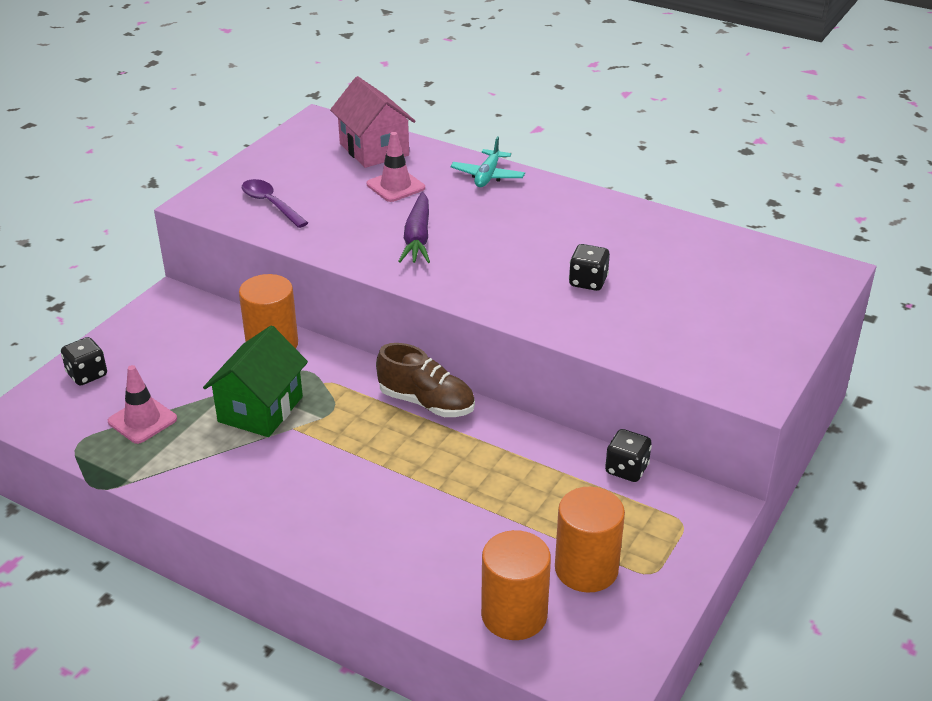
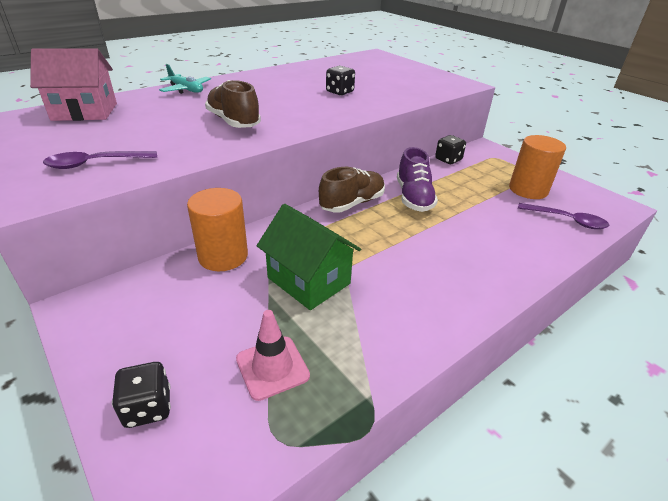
camera: 70 degrees left, 0 degrees up
(395, 186) = (152, 115): pink traffic cone -> none
(417, 238) = (233, 122): purple carrot -> brown shoe
(477, 452) = (413, 198): none -> purple shoe
(514, 615) = (567, 220): orange cylinder -> purple spoon

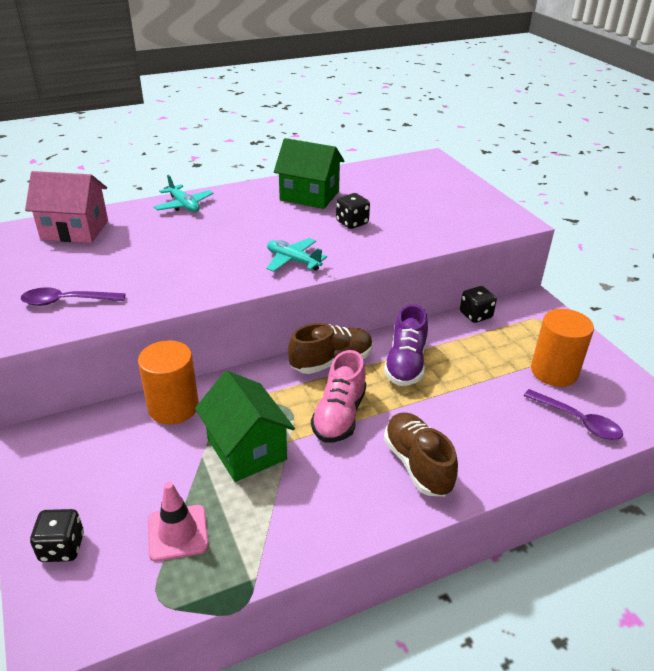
camera: 15 degrees right, 0 degrees up
(233, 122) = (215, 258): brown shoe -> brown shoe (417, 464)
(294, 78) = (309, 196): none -> green house
(305, 118) = (293, 261): none -> turquoise plane
(379, 242) = (339, 415): none -> pink shoe

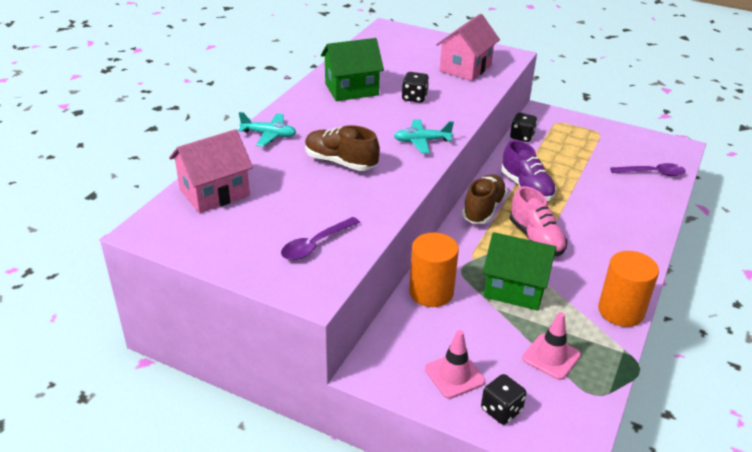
camera: 40 degrees left, 0 degrees up
(78, 489) = (454, 375): none -> pink traffic cone
(417, 464) = (613, 241): brown shoe -> brown shoe (340, 162)
(447, 216) = (465, 68): none -> pink house
(554, 371) = (606, 151): orange cylinder -> orange cylinder (621, 311)

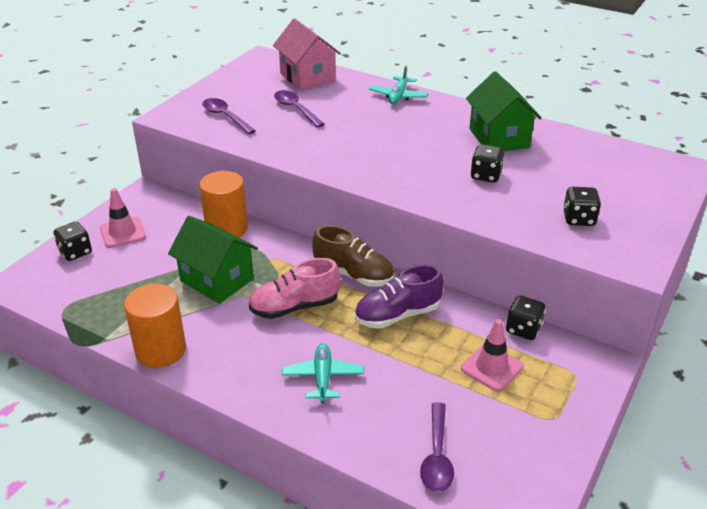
camera: 95 degrees right, 0 degrees up
(297, 196) = (296, 109): none -> purple spoon
(340, 162) = (348, 129): brown shoe -> none
(421, 141) = (386, 174): turquoise plane -> turquoise plane (323, 377)
(465, 68) = (578, 219): pink house -> black dice
(515, 289) = (217, 280): green house -> green house turned 75 degrees counterclockwise
(551, 357) = (119, 289): pink traffic cone -> pink traffic cone (491, 367)

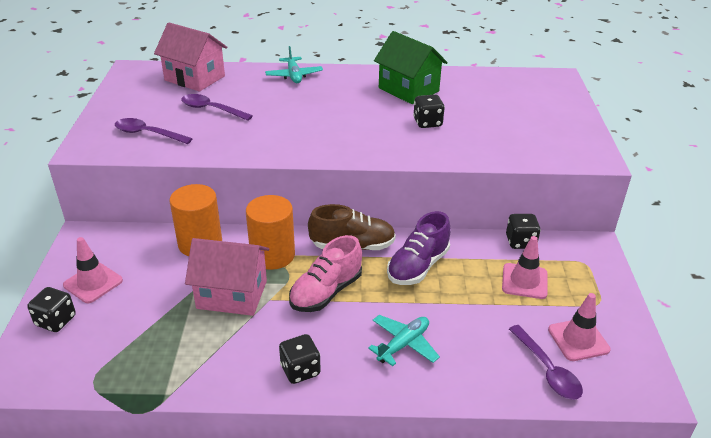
camera: 30 degrees left, 0 degrees up
(161, 350) = (234, 382): orange cylinder -> orange cylinder (272, 255)
(217, 280) = (232, 294): green house -> pink house
(323, 377) = (403, 344): turquoise plane -> turquoise plane turned 75 degrees clockwise
(495, 443) = (578, 340): none -> pink traffic cone
(578, 219) = (526, 137): black dice -> black dice (300, 370)

